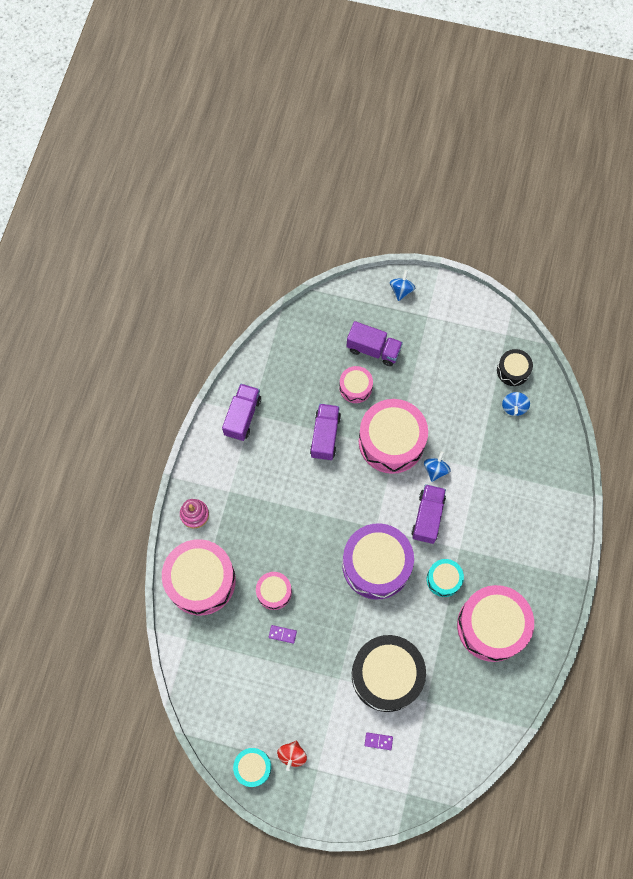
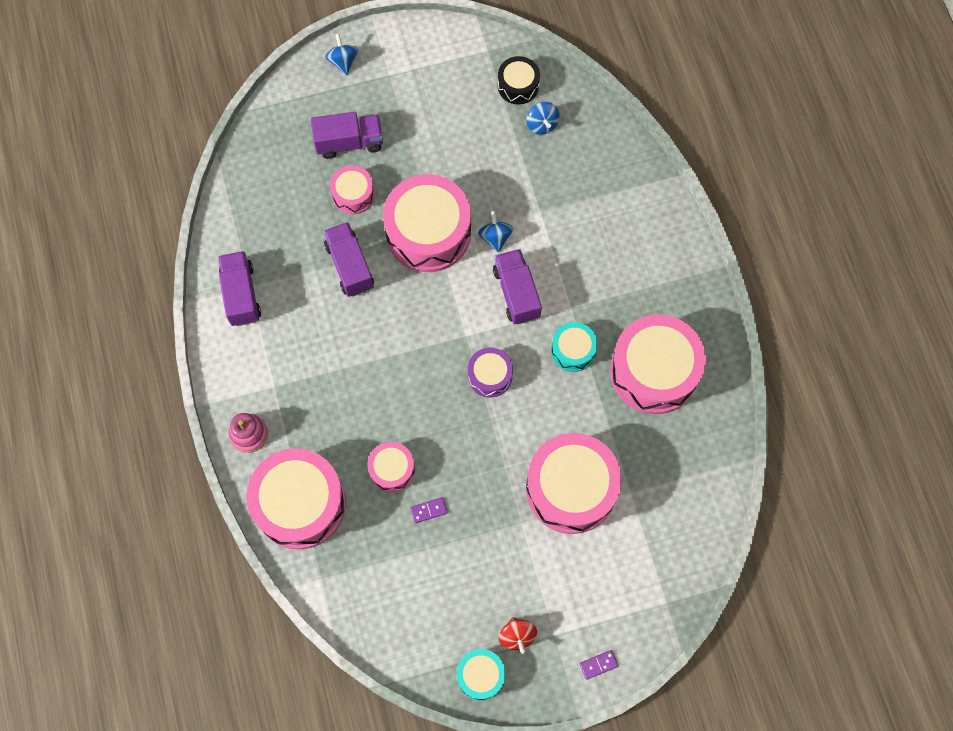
camera: 30 degrees left, 0 degrees up
(376, 565) = (490, 376): purple drum -> purple drum, size x0.51
(378, 741) = (603, 565): purple domino -> purple domino (598, 664)
(386, 675) = (571, 488): black drum -> pink drum

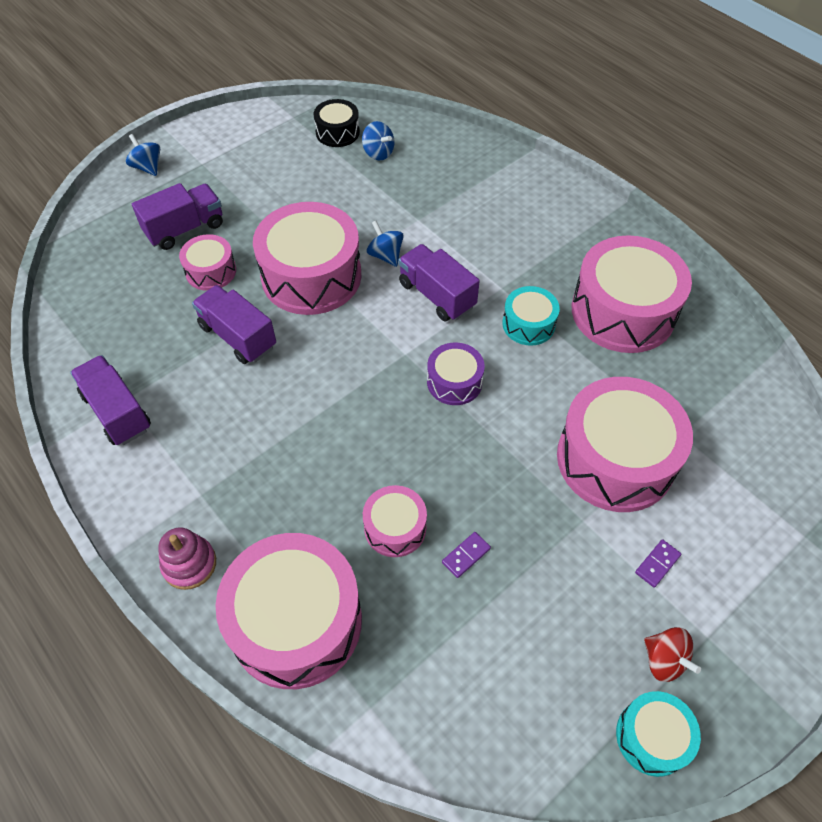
camera: 25 degrees left, 15 degrees down
(598, 664) = (783, 647): purple domino -> purple domino (657, 564)

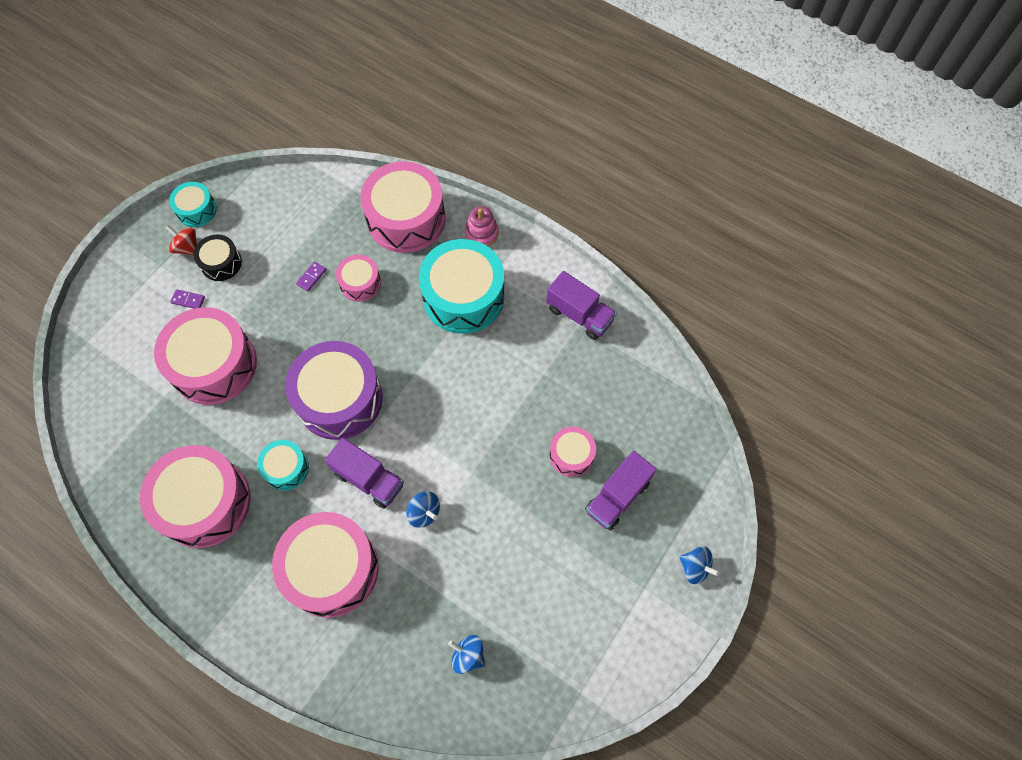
camera: 165 degrees right, 10 degrees up
(238, 336) = (520, 397): purple truck -> none
(256, 472) = (463, 297): none -> turquoise drum
(311, 276) = (483, 472): pink drum -> pink drum (331, 569)
(337, 132) = (522, 678): black drum -> black drum (221, 263)
(454, 382) = (339, 398): purple drum -> purple drum, size x1.98
(657, 564) = (188, 300): purple domino -> purple domino turned 75 degrees clockwise

